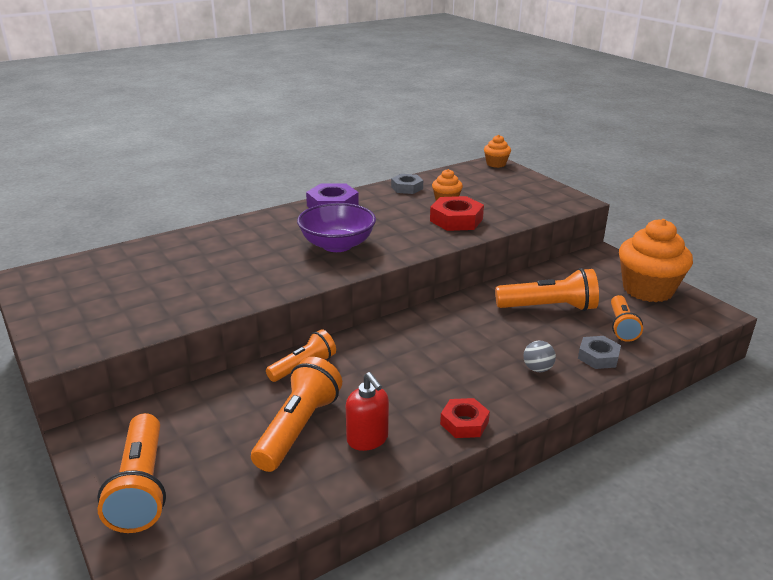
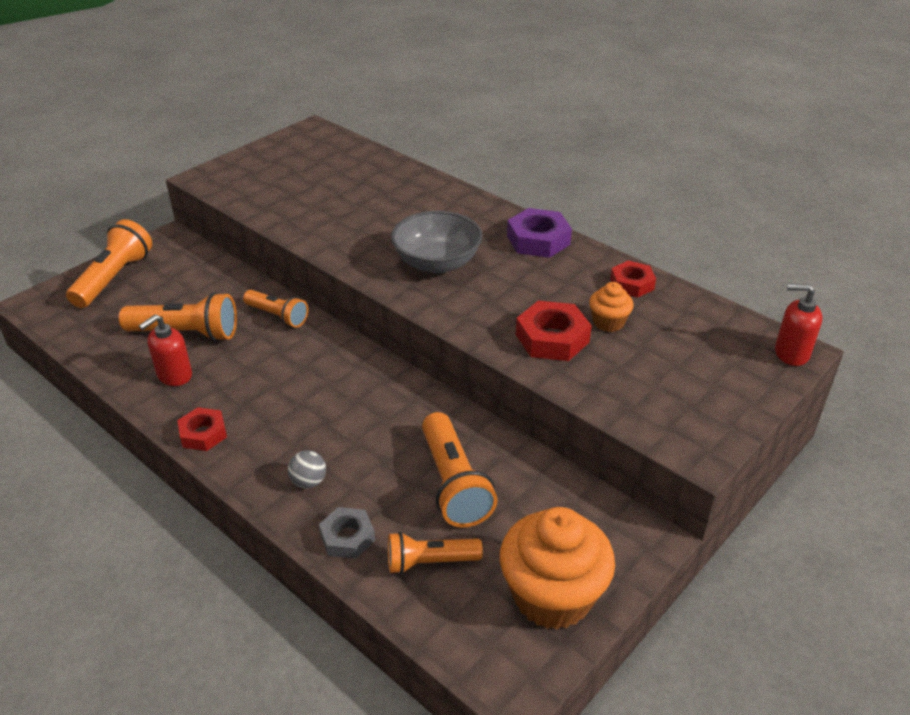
camera: 75 degrees right, 10 degrees up
(141, 487) = (114, 278): orange flashlight -> orange flashlight turned 135 degrees clockwise
(337, 245) = (437, 263): purple bowl -> grey bowl
(407, 188) = (632, 284): grey nut -> red nut
(496, 164) = (791, 353): orange cupcake -> red soap dispenser

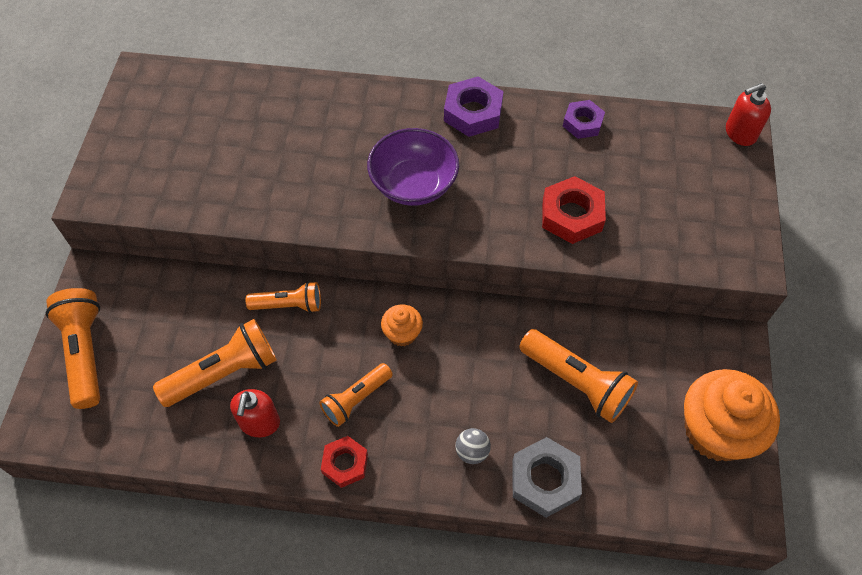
camera: 35 degrees left, 20 degrees up
(347, 537) = (545, 480): grey nut -> grey nut, size x1.51
(430, 562) = (618, 460): orange flashlight -> orange flashlight (356, 399)
(437, 263) = (413, 184): grey bowl -> purple bowl
(608, 322) = (598, 174): orange cupcake -> orange cupcake (402, 333)
(632, 284) = (582, 123): red nut -> purple nut

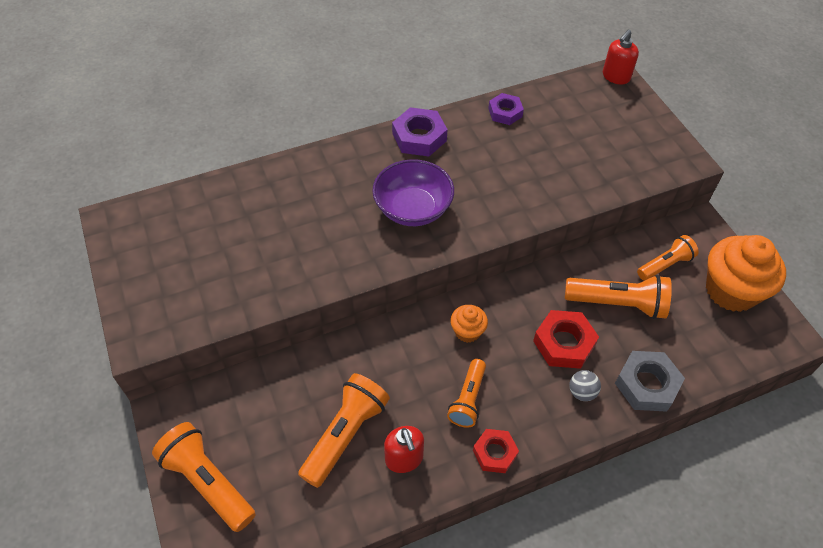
camera: 30 degrees left, 5 degrees down
(289, 305) = (361, 354): orange flashlight -> orange flashlight (665, 265)
(572, 215) = (545, 180): red nut -> red nut (564, 343)

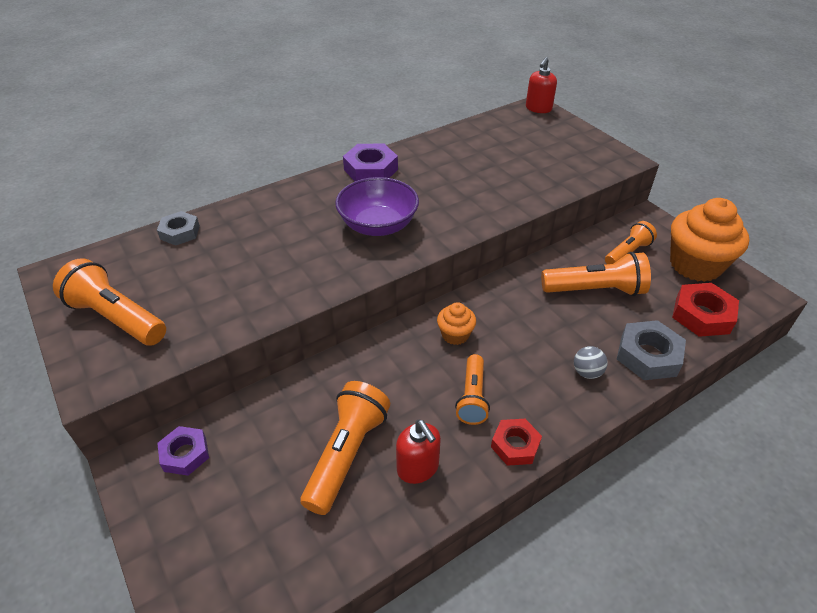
camera: 10 degrees left, 10 degrees down
(208, 482) = (191, 534): orange flashlight -> orange flashlight (117, 318)
(225, 189) = (180, 232): none -> grey nut
(505, 112) = (447, 143): purple nut -> purple nut (185, 454)
(564, 343) = (555, 331): red nut -> red nut (702, 315)

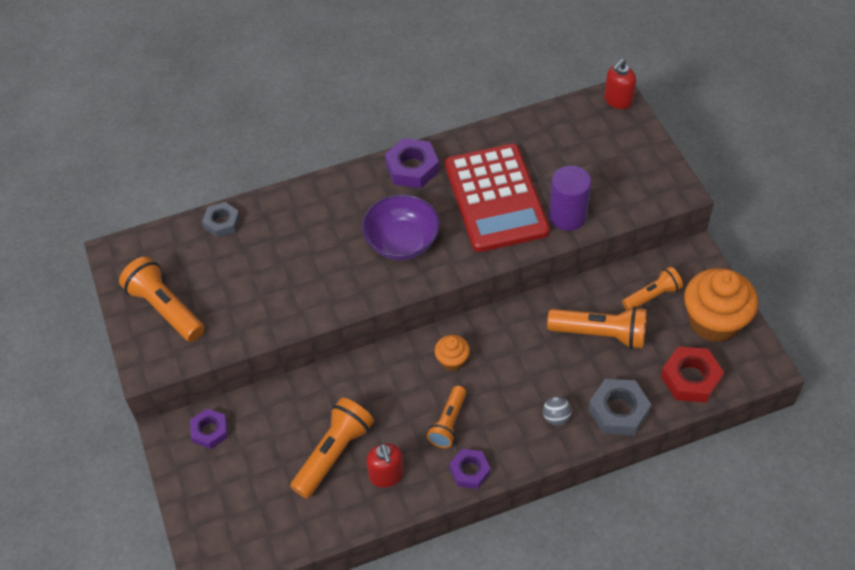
camera: 15 degrees right, 10 degrees up
(459, 182) = (496, 198): none -> red calculator
(515, 445) = (469, 471): red nut -> purple nut
(533, 187) = (567, 216): none -> purple cylinder

